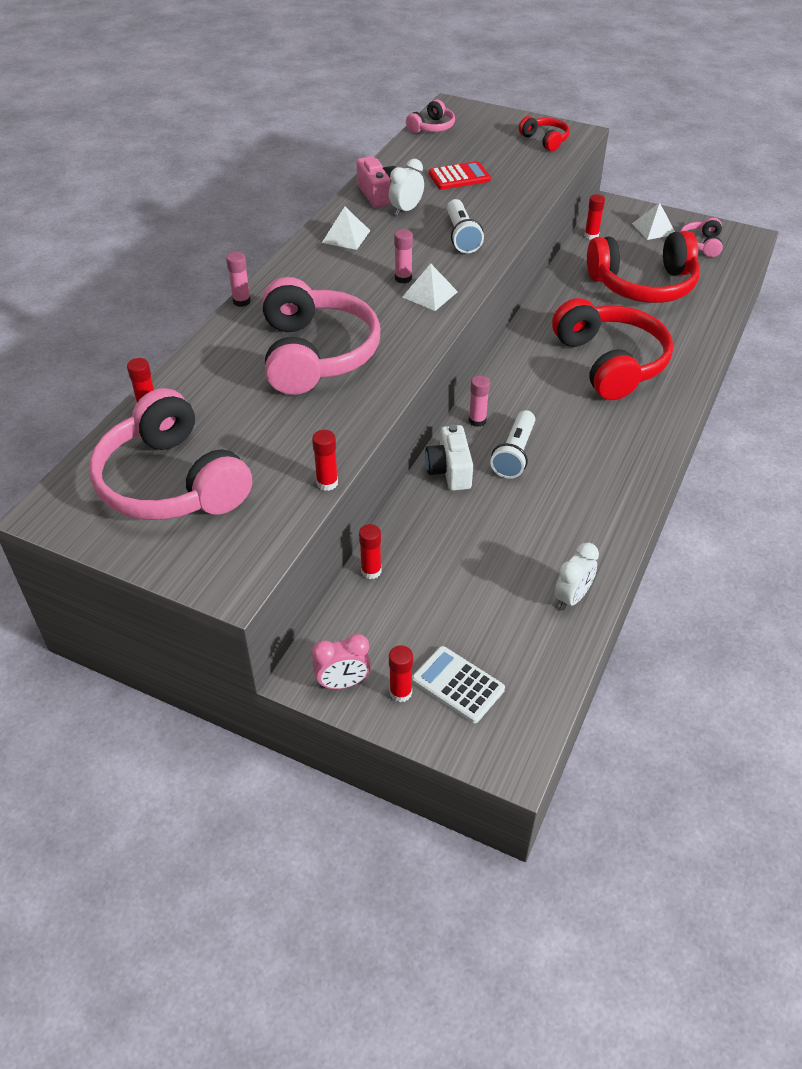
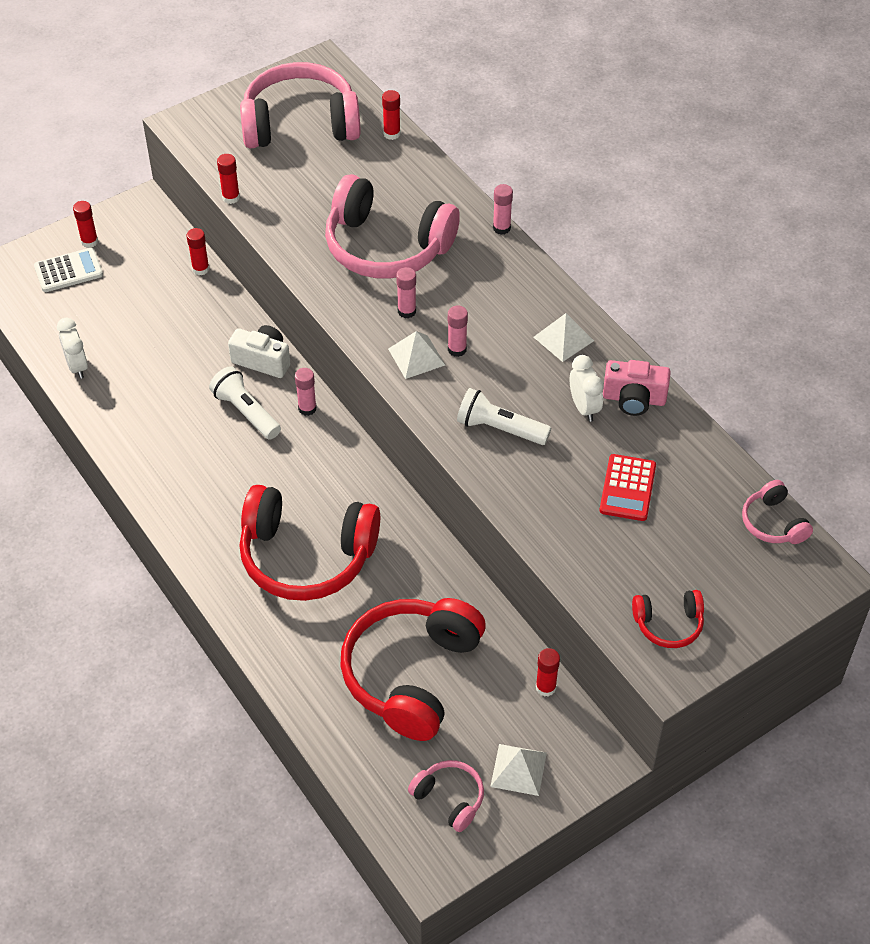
camera: 120 degrees right, 5 degrees up
(343, 683) = (122, 218): pink clock -> none
(385, 316) = (406, 311): none -> pink glue stick

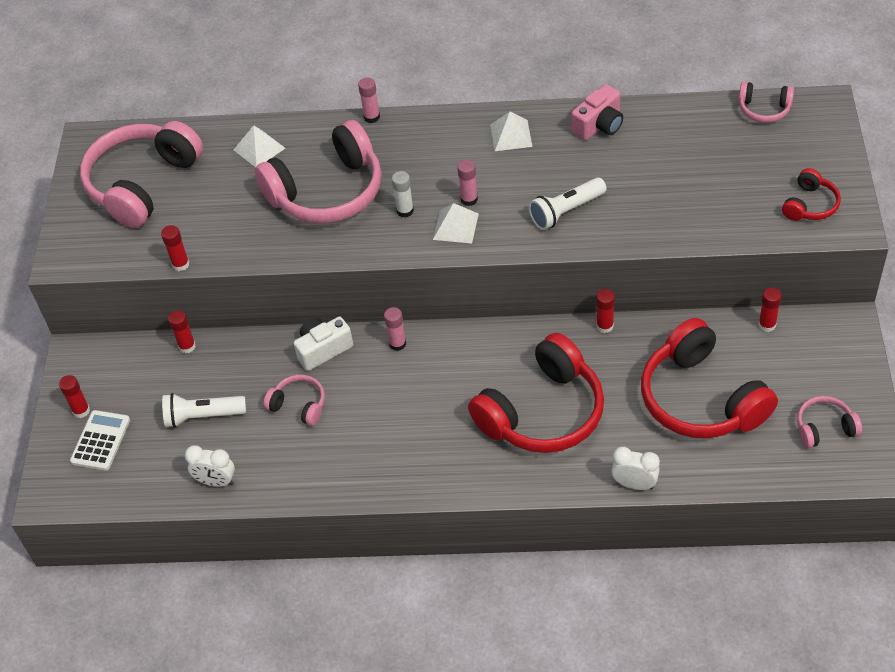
camera: 50 degrees left, 0 degrees up
(192, 377) = (299, 405): none -> pink headphones
(245, 412) = (367, 386): white flashlight -> white flashlight (202, 416)
(392, 134) = (211, 133): red glue stick -> red glue stick (604, 326)
(406, 311) = (405, 211): pink glue stick -> white glue stick
(518, 769) = (825, 375): white pyramid -> white pyramid (259, 149)
(584, 408) = (585, 155): white clock -> white clock (634, 484)
(627, 488) = (676, 168): red calculator -> none

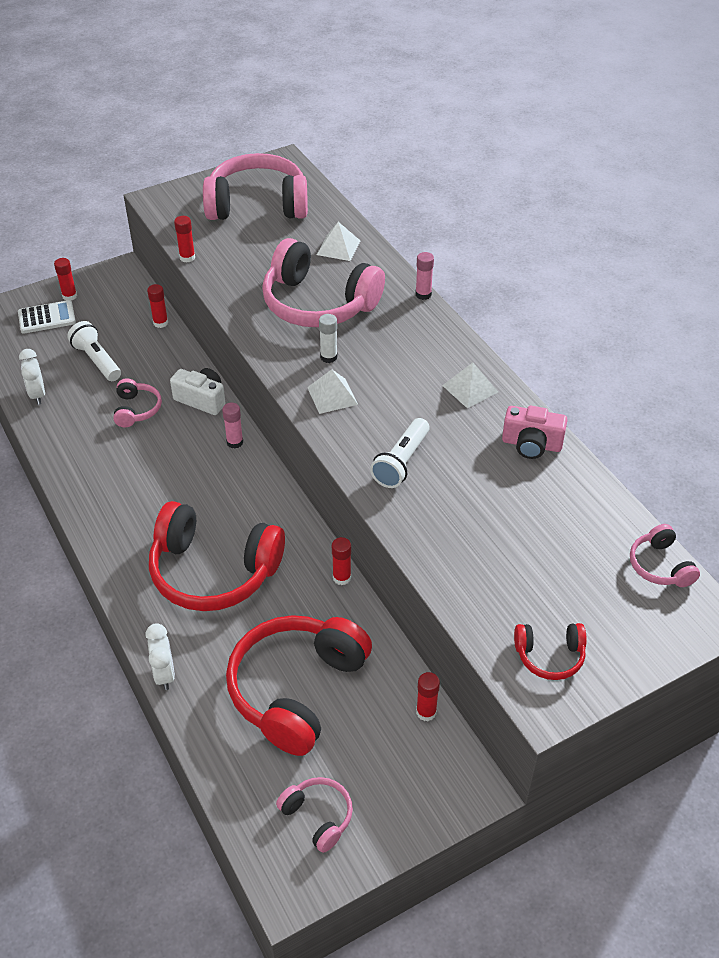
camera: 55 degrees right, 5 degrees down
(469, 199) = (370, 392): pink glue stick -> none
(566, 211) = (401, 462): white flashlight -> white flashlight turned 90 degrees counterclockwise

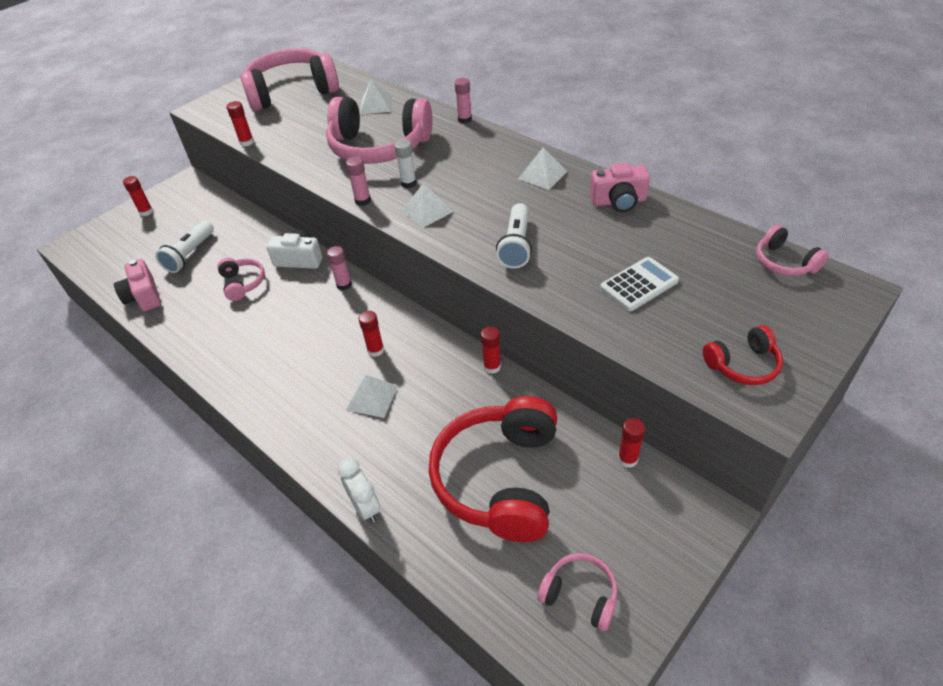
camera: 15 degrees left, 0 degrees up
(37, 395) = (144, 296): white clock -> pink camera
(47, 318) = (131, 233): white calculator -> white calculator (639, 284)
(97, 360) = (190, 254): white flashlight -> white flashlight turned 105 degrees counterclockwise
(160, 323) = (237, 211): red glue stick -> red glue stick (375, 350)
(213, 571) = (372, 397): red headphones -> white pyramid
(274, 364) = (363, 200): none -> pink glue stick

